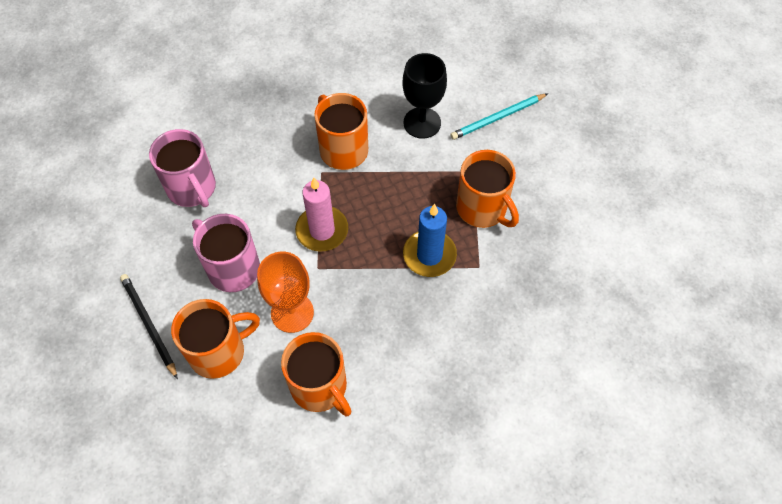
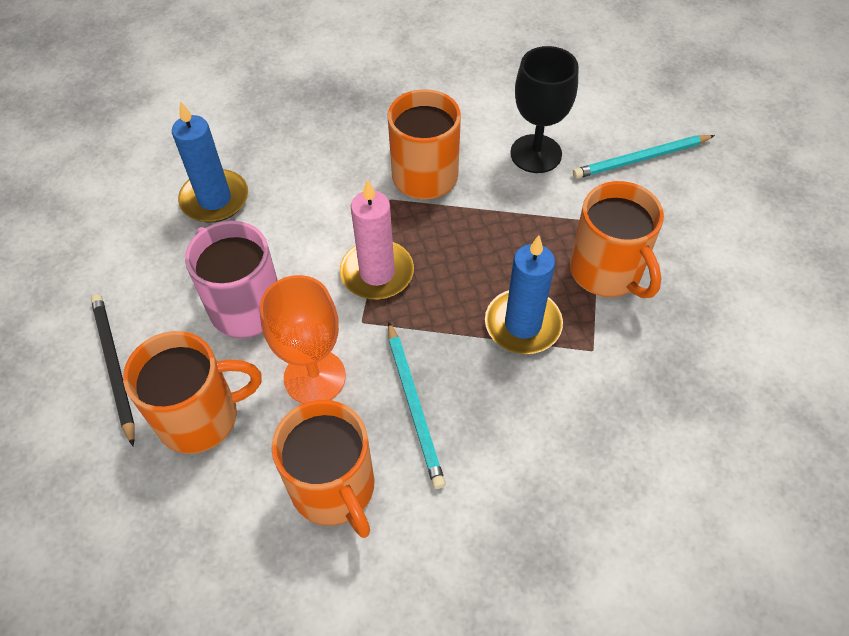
camera: 10 degrees right, 5 degrees down
(192, 188) = (215, 199): pink mug -> blue candle
(364, 323) = (414, 406): none -> turquoise pencil

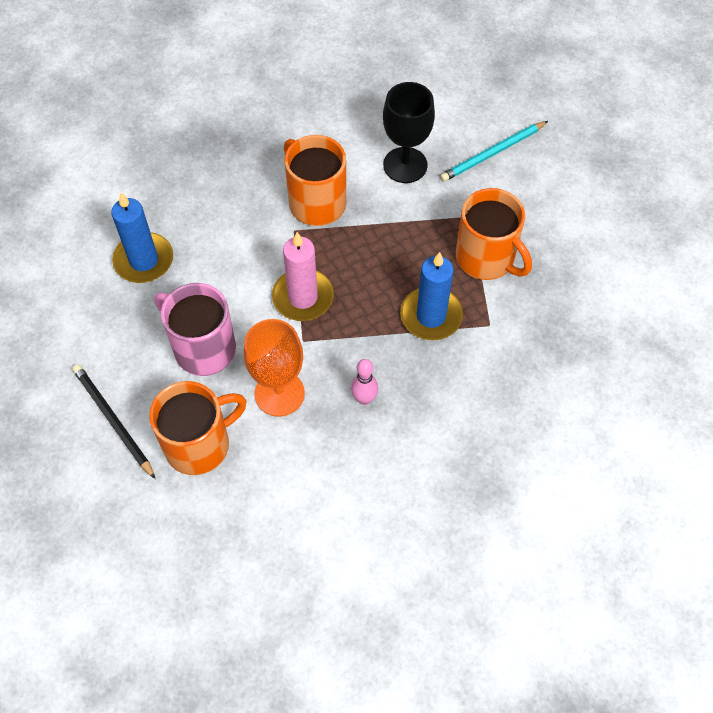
camera: 15 degrees left, 5 degrees up
(334, 488) = (322, 474): orange mug -> none
(414, 406) = (364, 399): turquoise pencil -> pink bowling pin

